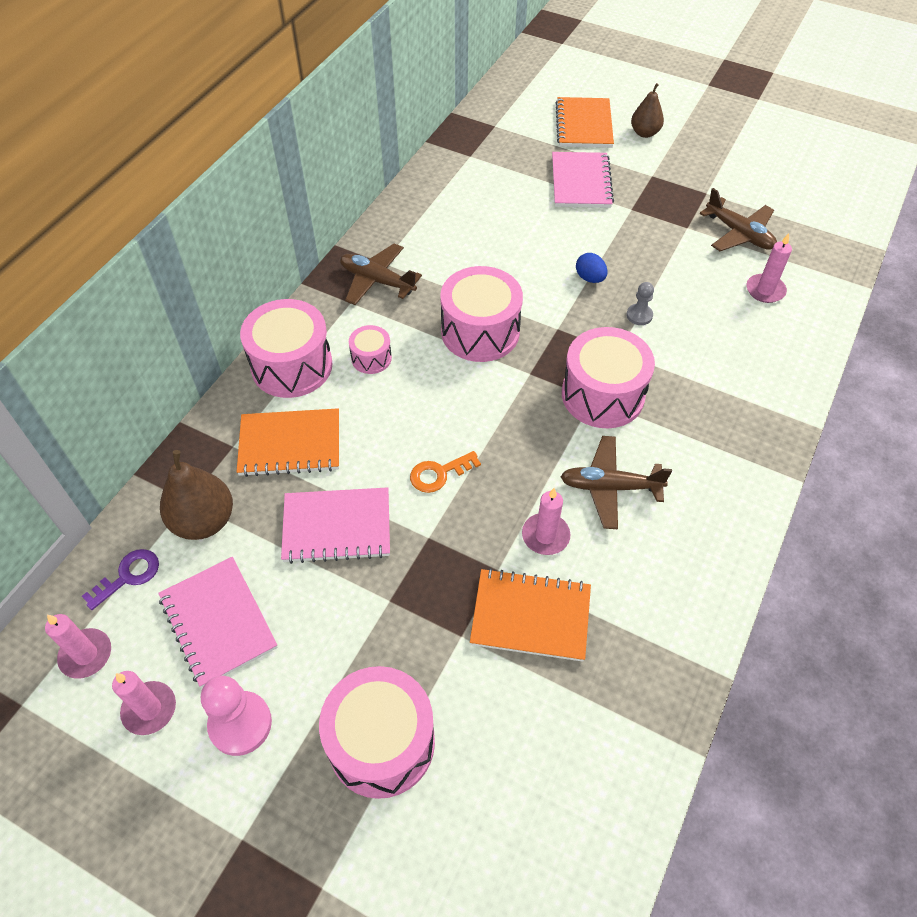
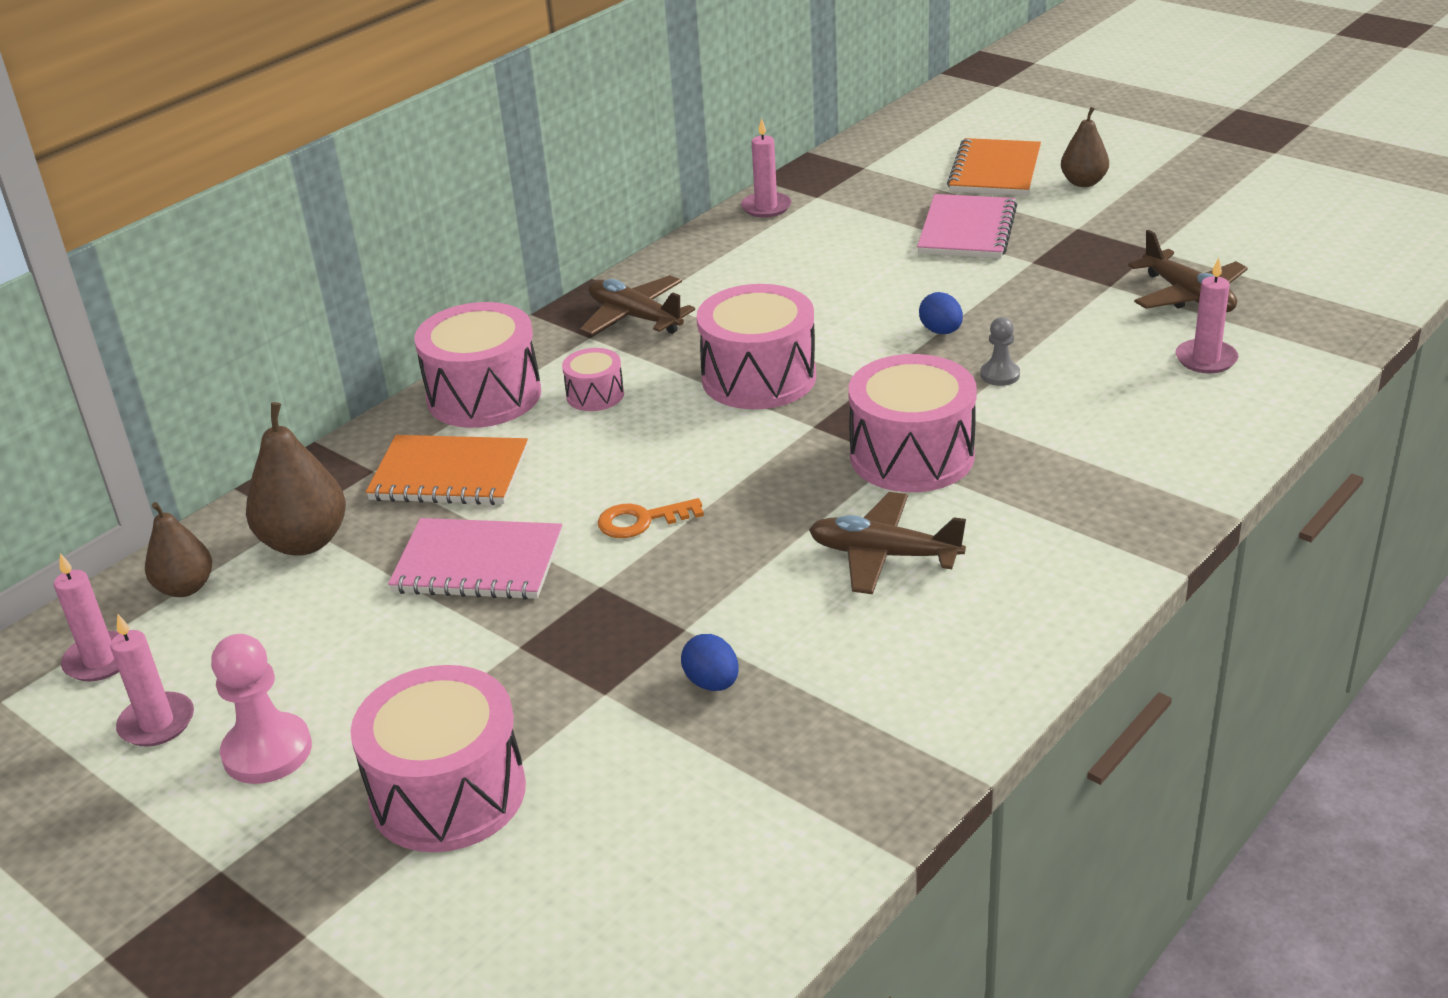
camera: 15 degrees right, 20 degrees down
(128, 576) = (185, 588): purple key -> brown pear
(218, 622) = (282, 645): pink notebook -> none
(530, 616) = (712, 683): orange notebook -> blue egg
(545, 535) = (768, 599): pink candle -> pink candle (766, 207)

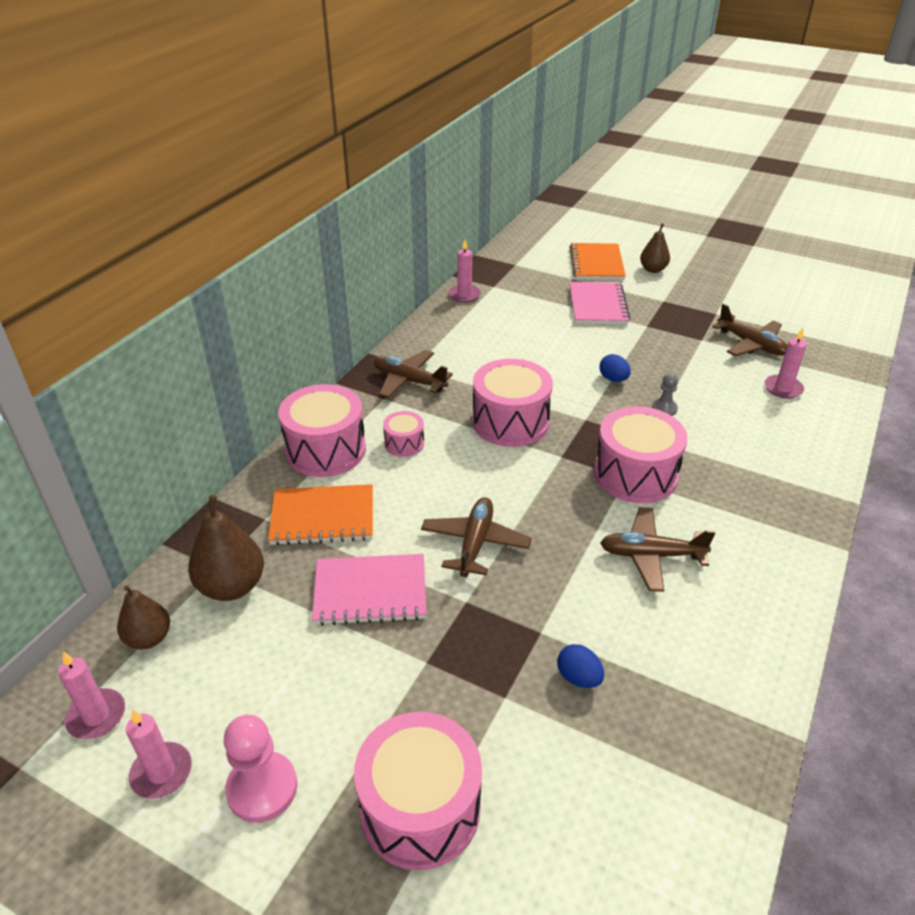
camera: 15 degrees left, 5 degrees up
(641, 521) = (475, 543): orange key -> brown plane

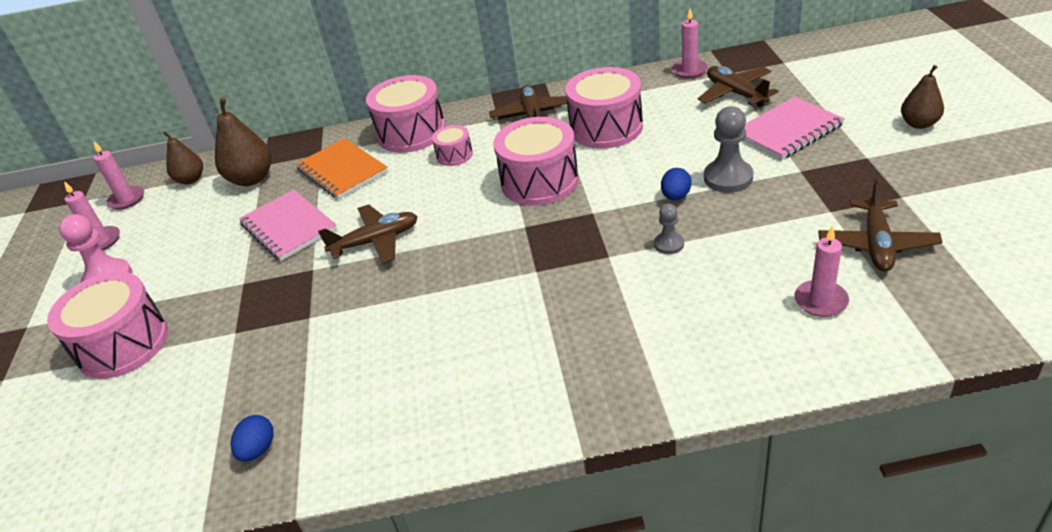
camera: 60 degrees right, 0 degrees up
(578, 677) = (277, 357): blue egg -> blue egg (258, 449)
(596, 264) = (866, 93): orange notebook -> none
(619, 351) = (728, 178): none -> grey pawn
(635, 474) = (546, 274): pink drum -> pink drum (606, 128)
(651, 555) = (446, 331): brown plane -> brown plane (735, 93)

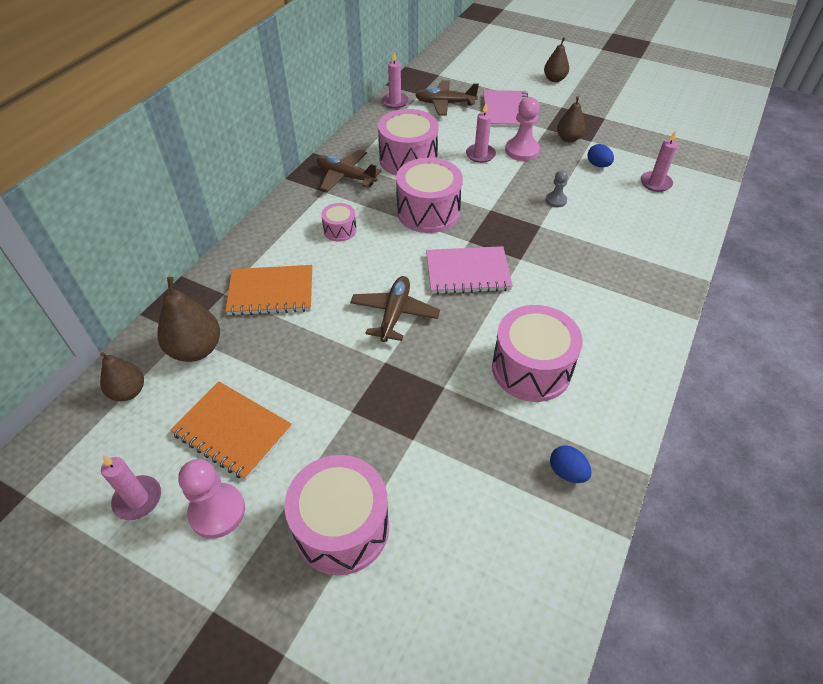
camera: 60 degrees left, 10 degrees up
(127, 199) = (86, 454): pink candle -> pink candle (480, 155)
(184, 241) = (232, 431): none -> orange notebook
(289, 227) = (308, 354): pink notebook -> pink notebook (467, 272)
(411, 133) = (275, 235): pink drum -> pink drum (531, 369)
(676, 196) = (515, 175): blue egg -> blue egg (598, 165)
(728, 178) = (522, 150): grey pawn -> pink pawn
(806, 194) = (568, 138): none -> brown pear
(876, 244) = (632, 145): brown plane -> none

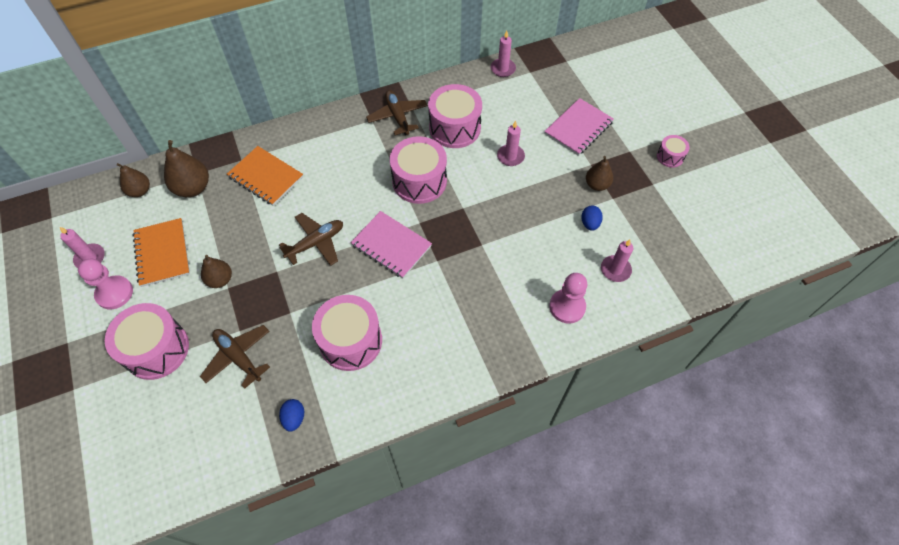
camera: 40 degrees right, 10 degrees up
(340, 230) = (349, 158): pink drum -> pink drum (670, 156)
(445, 103) = (538, 92): brown plane -> brown plane (238, 357)
(522, 150) = (546, 172): pink pawn -> pink pawn (567, 307)
(554, 79) = (658, 120): brown pear -> brown pear (220, 280)
(556, 200) = (518, 232): grey pawn -> none

